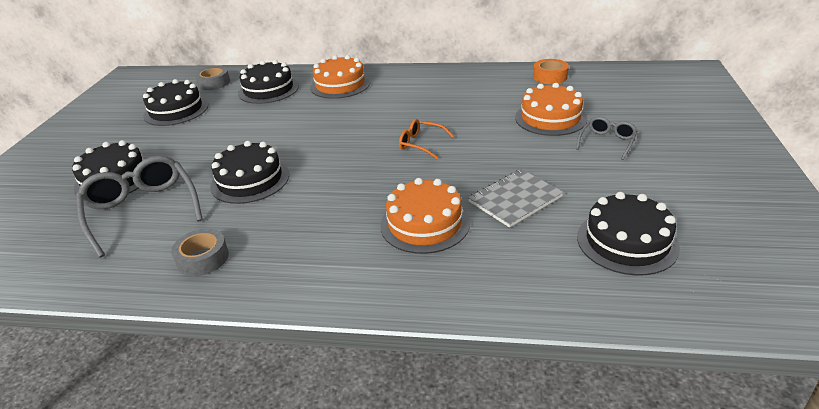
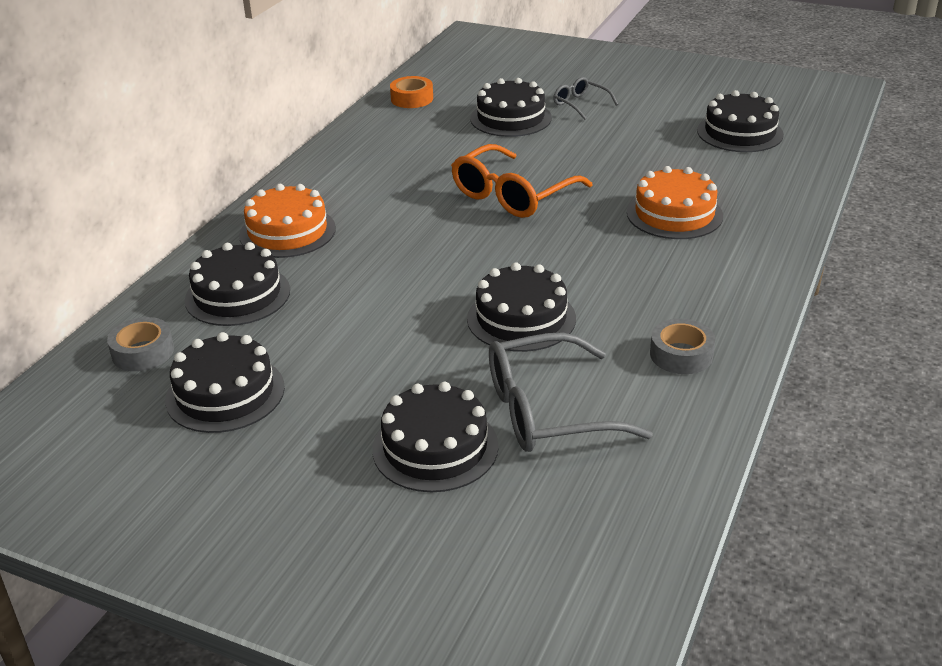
camera: 75 degrees left, 0 degrees up
(421, 144) = (512, 195): orange glasses -> orange glasses, size x1.89
(515, 199) = (655, 164): grey notebook -> none
(550, 118) = (511, 118): orange cake -> black cake

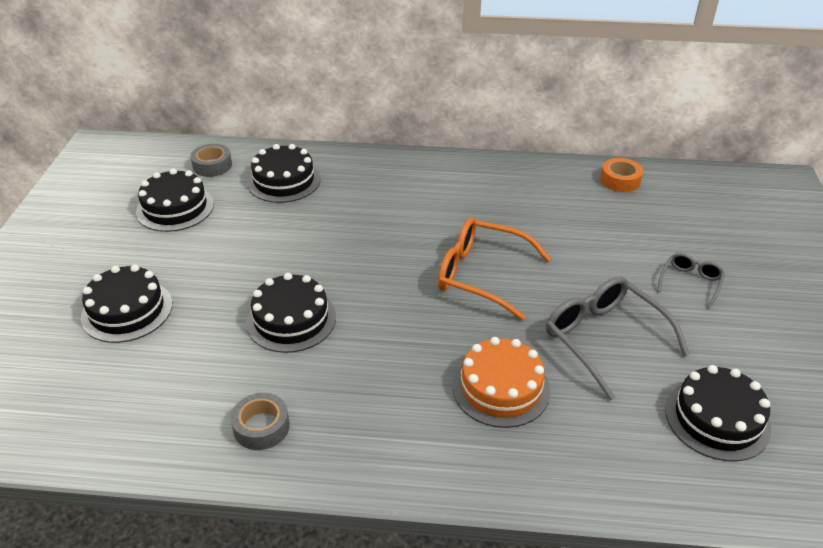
camera: 70 degrees right, 5 degrees up
(287, 232) = (371, 178): orange cake -> none
(511, 118) = (625, 244): black cake -> none
(548, 411) = (173, 358): grey glasses -> grey glasses (604, 339)

